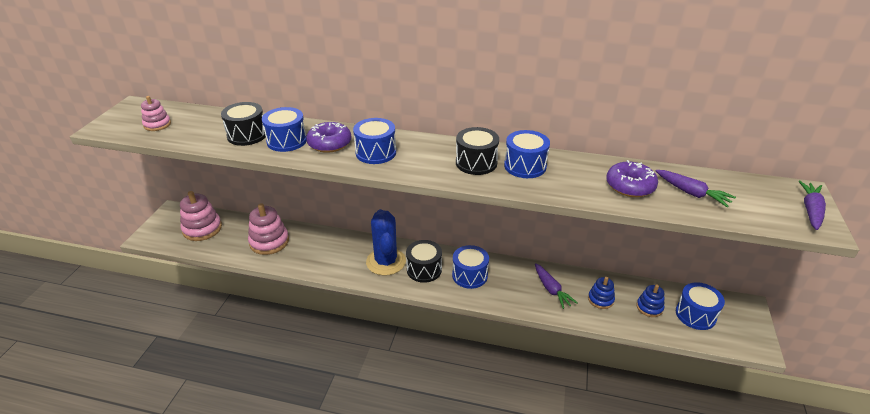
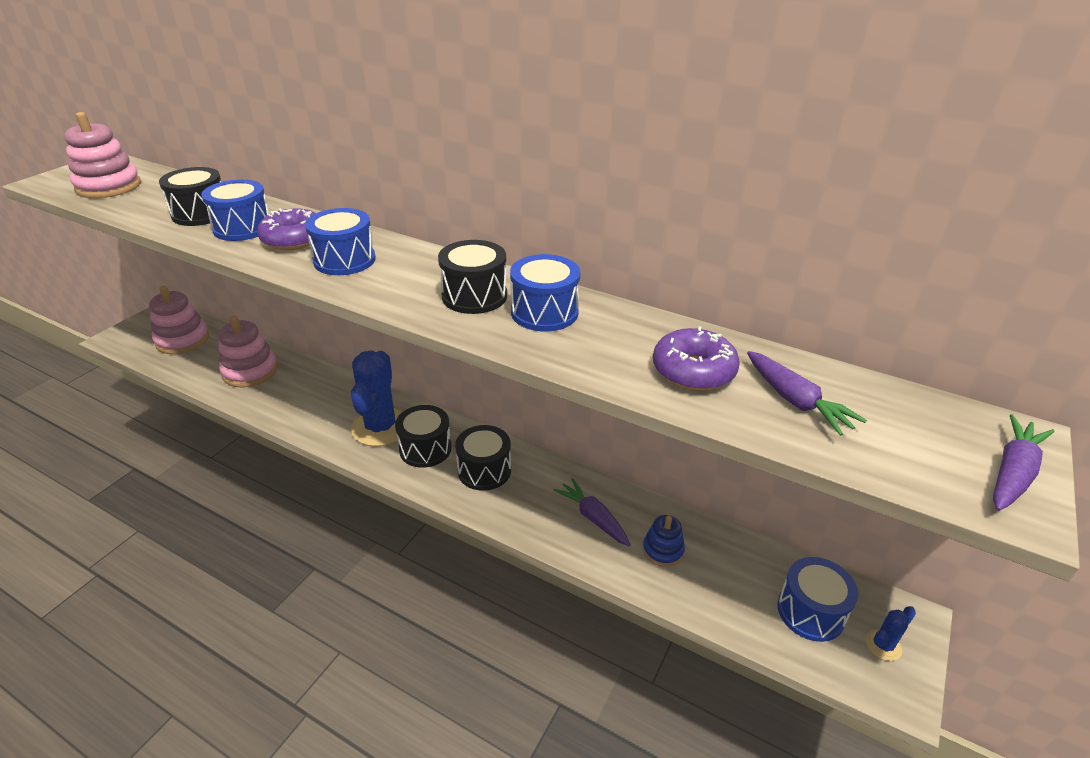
camera: 15 degrees right, 0 degrees up
(157, 125) = (108, 187): pink stacking toy -> pink stacking toy, size x1.71
(469, 275) = (484, 470): blue drum -> black drum
(551, 289) = (593, 518): purple carrot -> purple carrot turned 150 degrees clockwise
(649, 307) = (736, 581): blue stacking toy -> none
(739, 323) = (883, 645): none -> blue cactus

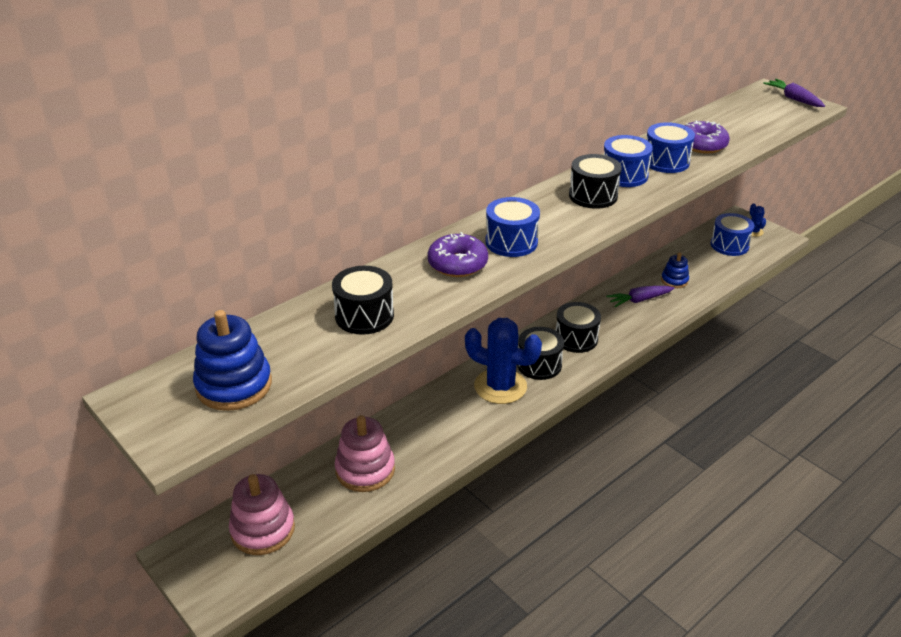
camera: 70 degrees left, 0 degrees up
(108, 187) = (234, 385): pink stacking toy -> blue stacking toy
(242, 228) = (415, 291): blue drum -> blue drum (666, 162)
(795, 401) = (735, 127): purple carrot -> none

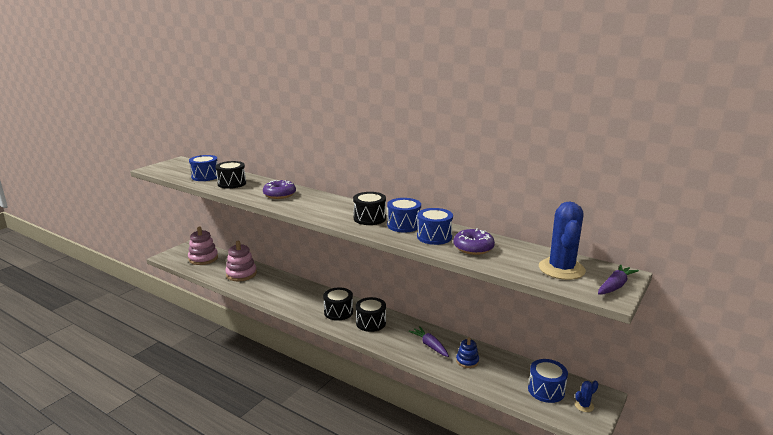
camera: 75 degrees right, 15 degrees down
(234, 385) = (183, 171): blue stacking toy -> none
(500, 386) = (314, 302): blue cactus -> blue cactus (561, 269)
(511, 242) = (305, 203): blue drum -> blue drum (205, 176)

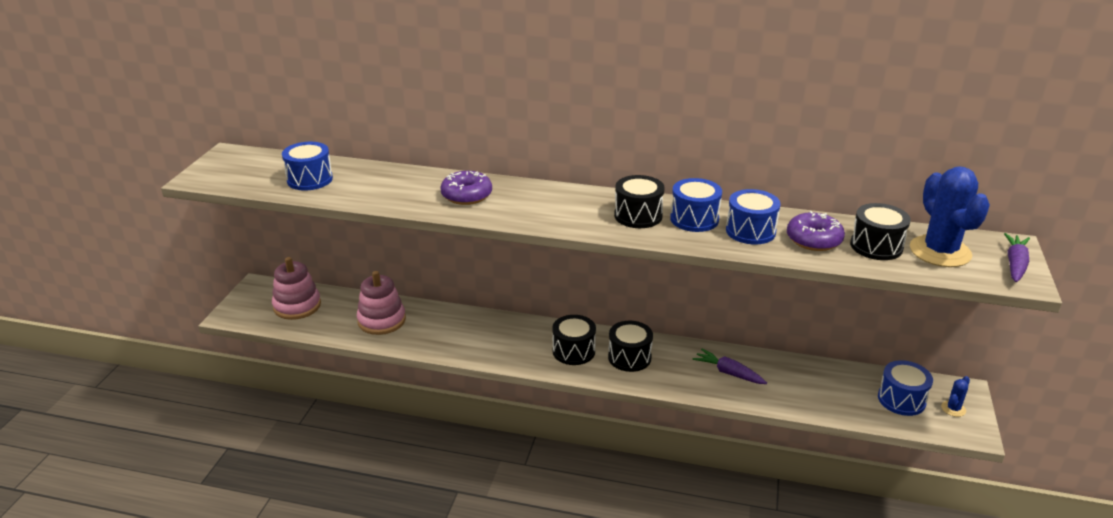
camera: 20 degrees left, 10 degrees up
(232, 183) = (369, 186): black drum -> black drum (876, 246)
(467, 361) = (788, 383): blue stacking toy -> none

